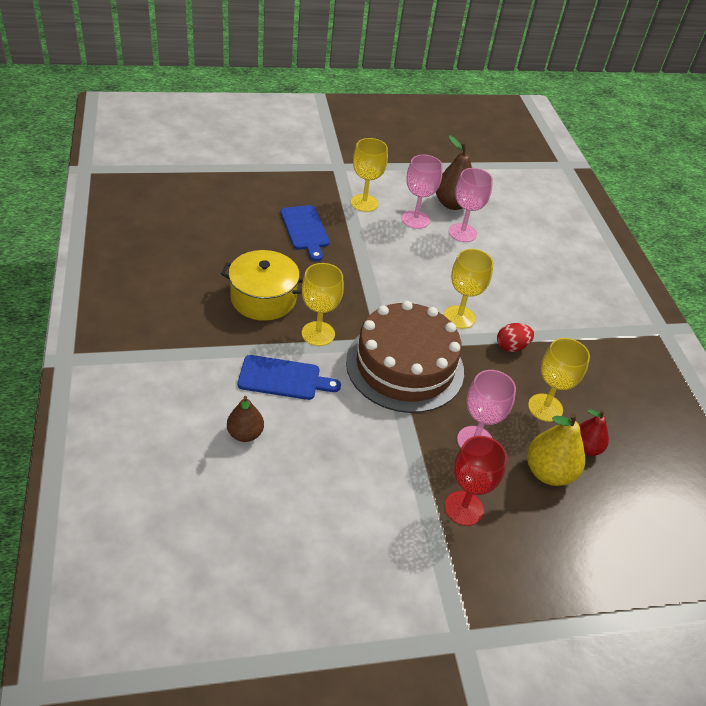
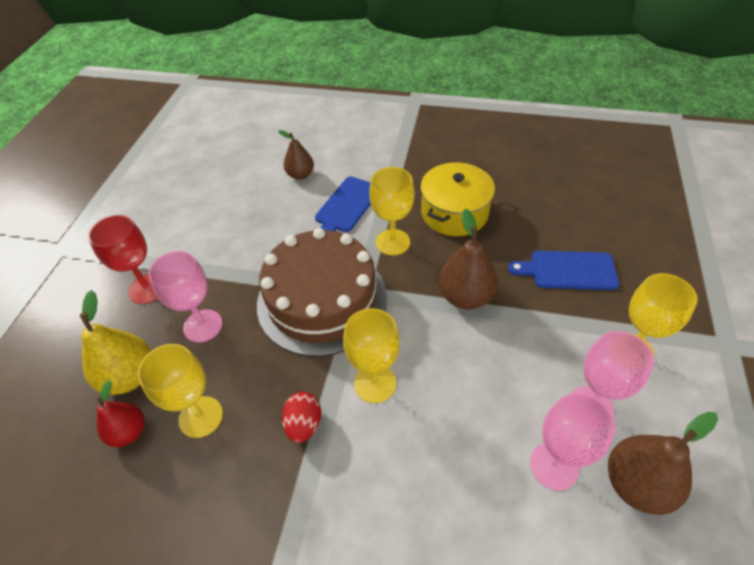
camera: 120 degrees right, 5 degrees up
(358, 281) = (465, 296): none -> brown pear

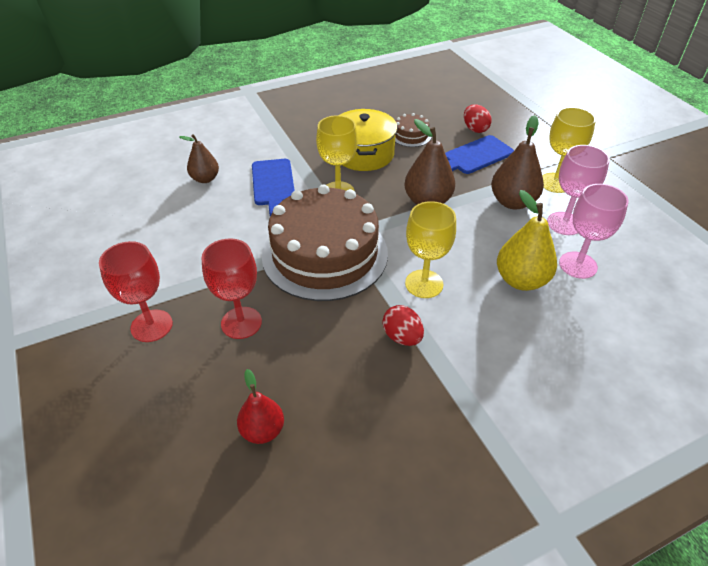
camera: 40 degrees left, 5 degrees down
(129, 376) = (214, 394): yellow pear -> yellow pear (521, 280)
(201, 417) = (315, 381): yellow goblet -> none
(203, 326) = (241, 323): pink goblet -> red goblet
(522, 213) = (411, 135): none -> brown cake
(600, 238) = (475, 129): none -> red egg
(637, 484) = (626, 248): brown pear -> brown pear (512, 202)

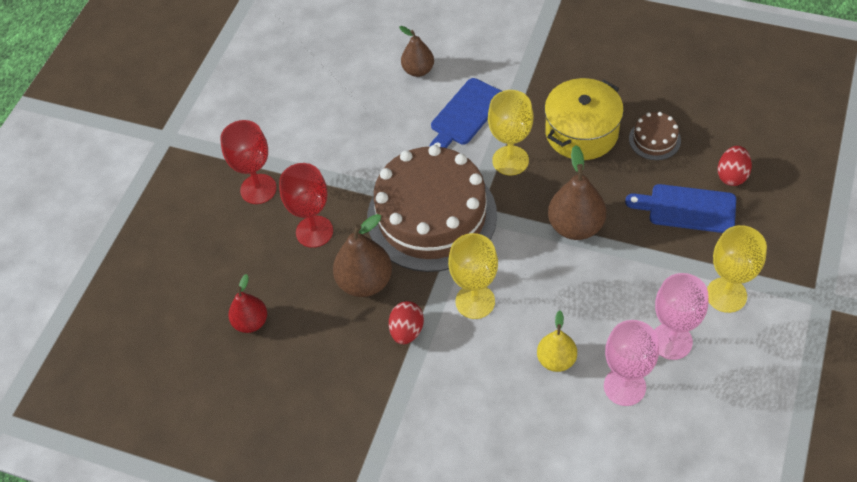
camera: 50 degrees right, 10 degrees up
(512, 202) = (653, 284): brown pear -> brown pear (365, 282)
(521, 280) = (556, 360): yellow pear -> yellow pear, size x0.65

